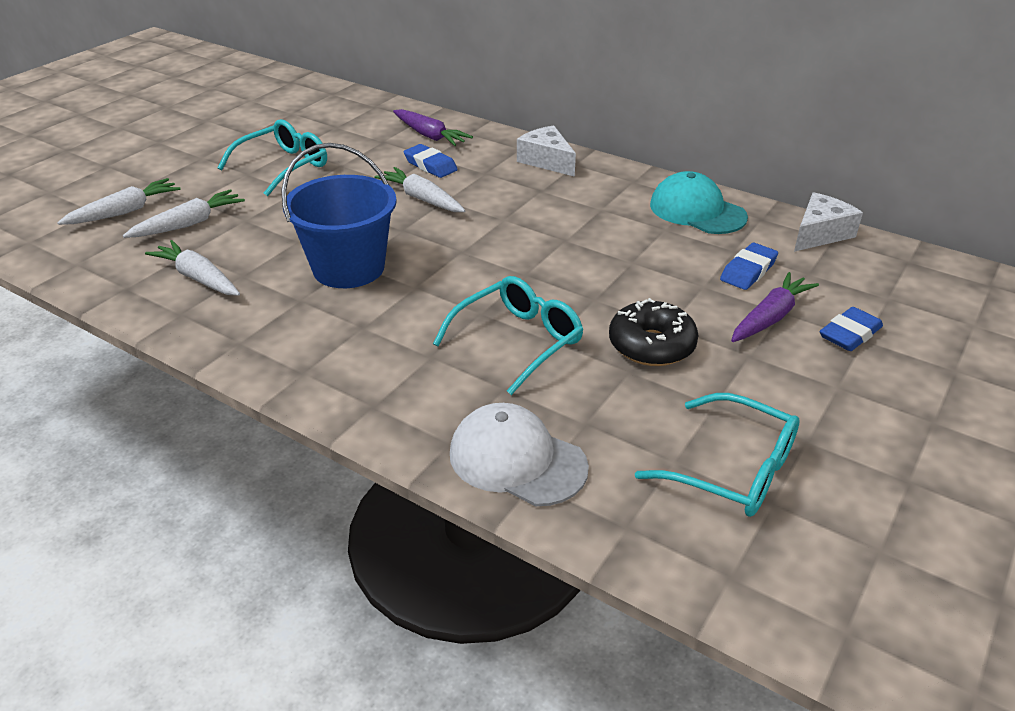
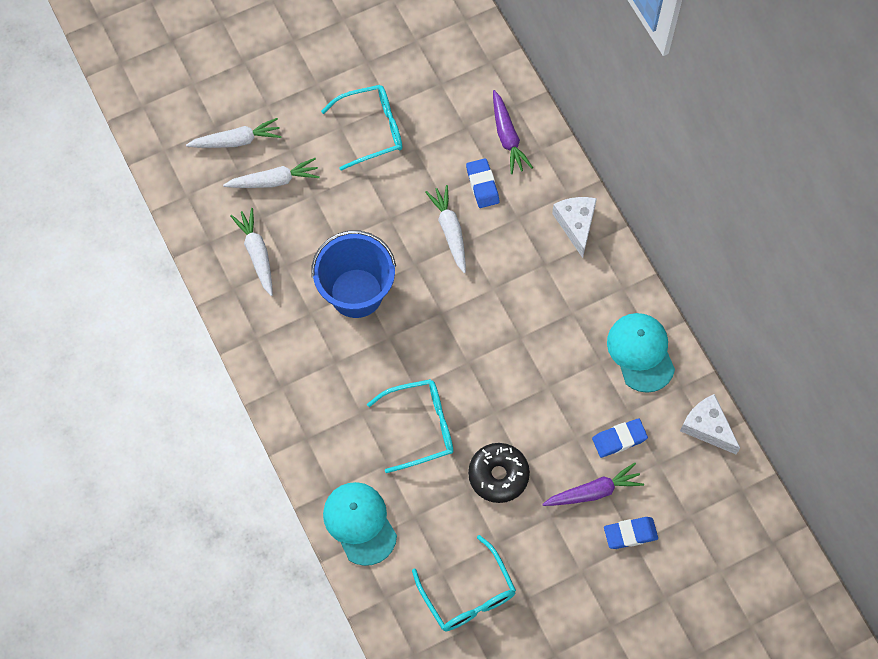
camera: 30 degrees right, 30 degrees up
(517, 460) = (360, 523): white cap -> turquoise cap
(820, 234) = (707, 427): white cheese -> white cheese turned 120 degrees counterclockwise

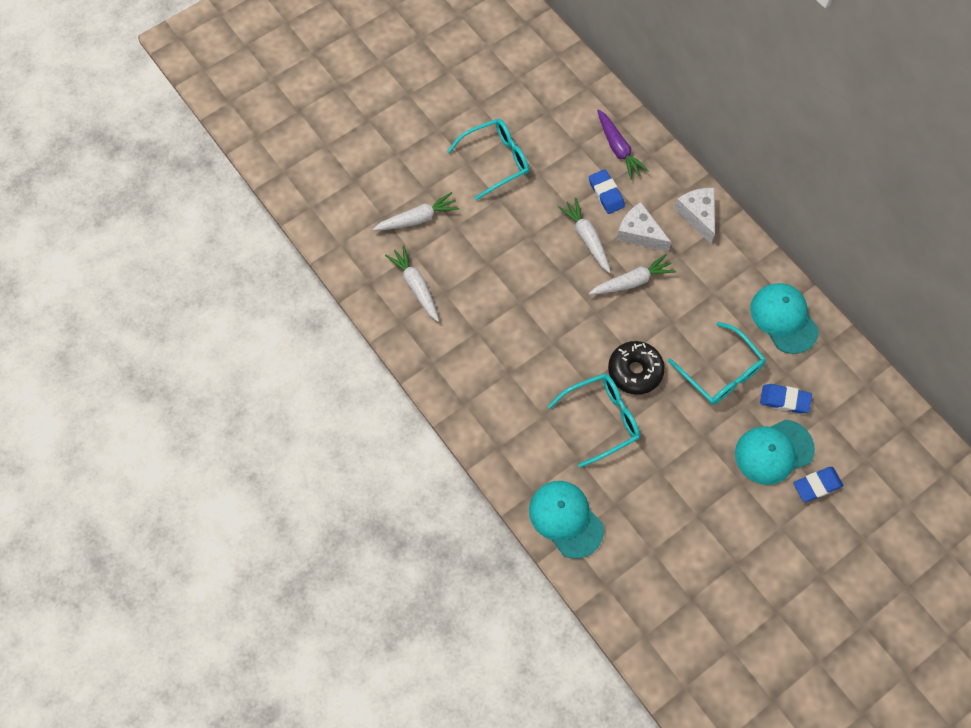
camera: 10 degrees left, 0 degrees up
(236, 140) = (376, 189): white carrot -> white carrot (632, 281)
(356, 293) = (514, 307): blue bucket -> none
(468, 594) = (682, 568): turquoise glasses -> turquoise glasses (721, 372)
(498, 475) = (683, 452): black donut -> black donut (635, 371)
(593, 491) = (773, 452): purple carrot -> turquoise cap
(619, 439) = (784, 400): blue eraser -> blue eraser turned 45 degrees clockwise
(707, 427) = (860, 376): white cheese -> white cheese (639, 233)

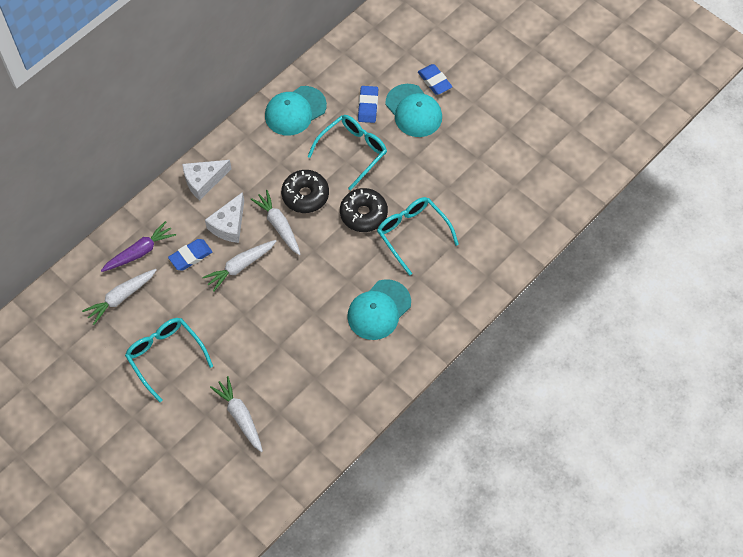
camera: 100 degrees left, 5 degrees down
(416, 286) = (313, 404): white carrot -> white carrot (121, 297)
(566, 519) = (504, 249): turquoise cap -> turquoise cap (379, 310)
(667, 313) = (305, 195): none -> black donut

